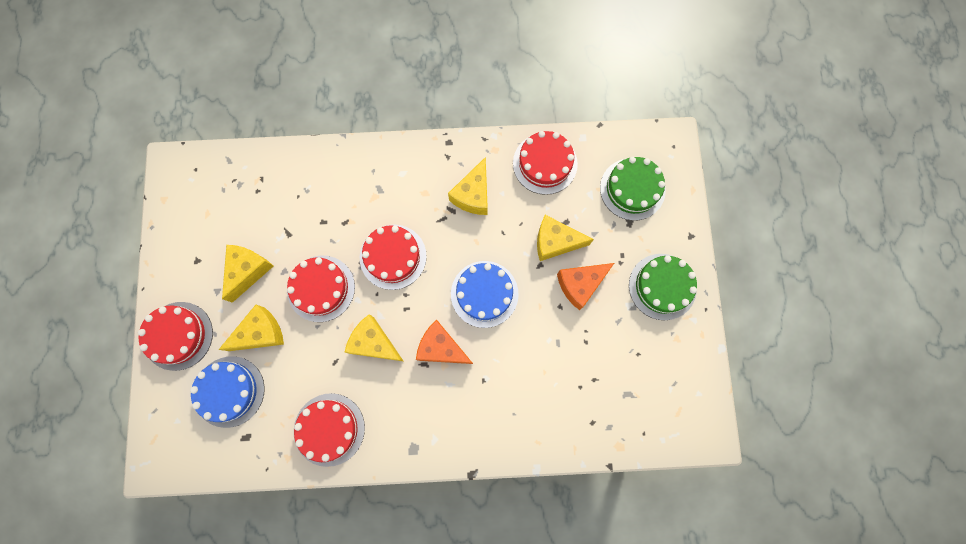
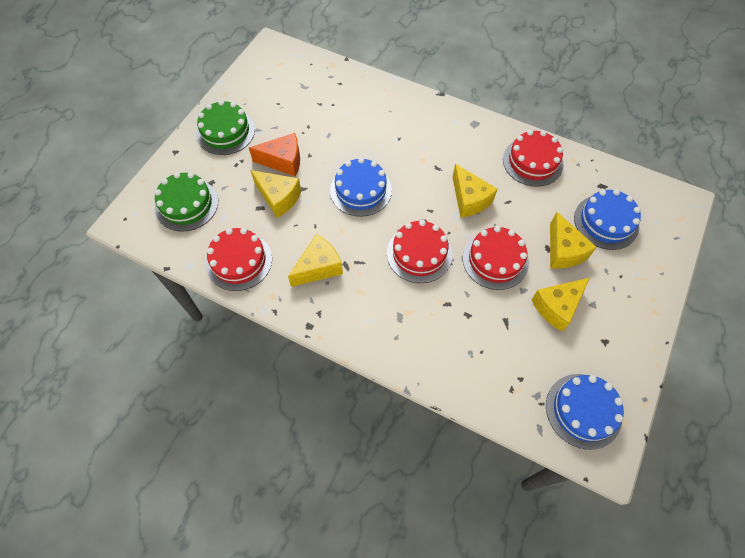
camera: 150 degrees left, 15 degrees down
(178, 336) = (641, 284): red cake -> none
(198, 192) = (583, 410): none -> blue cake
(261, 333) = (563, 251): yellow cheese -> yellow cheese turned 105 degrees counterclockwise
(441, 348) = (417, 172): orange cheese -> none

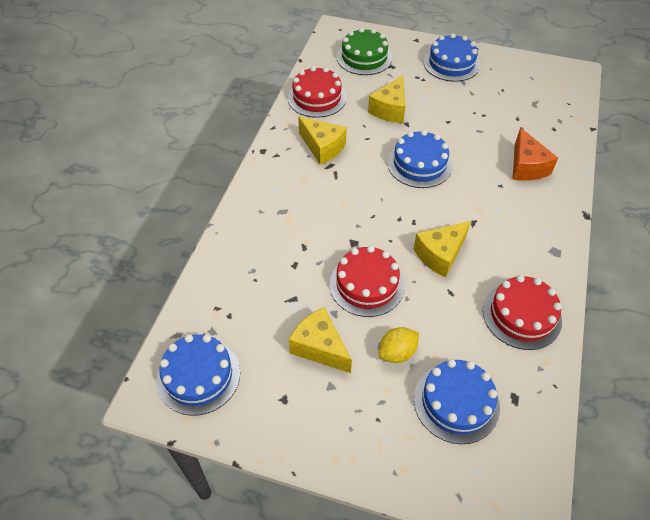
camera: 80 degrees right, 10 degrees down
(225, 132) = (451, 63): green cake -> blue cake
(283, 161) = (433, 105): orange cheese -> orange cheese (526, 167)
(419, 253) = (357, 218): red cake -> none
(563, 251) = (397, 353): yellow cheese -> yellow lemon

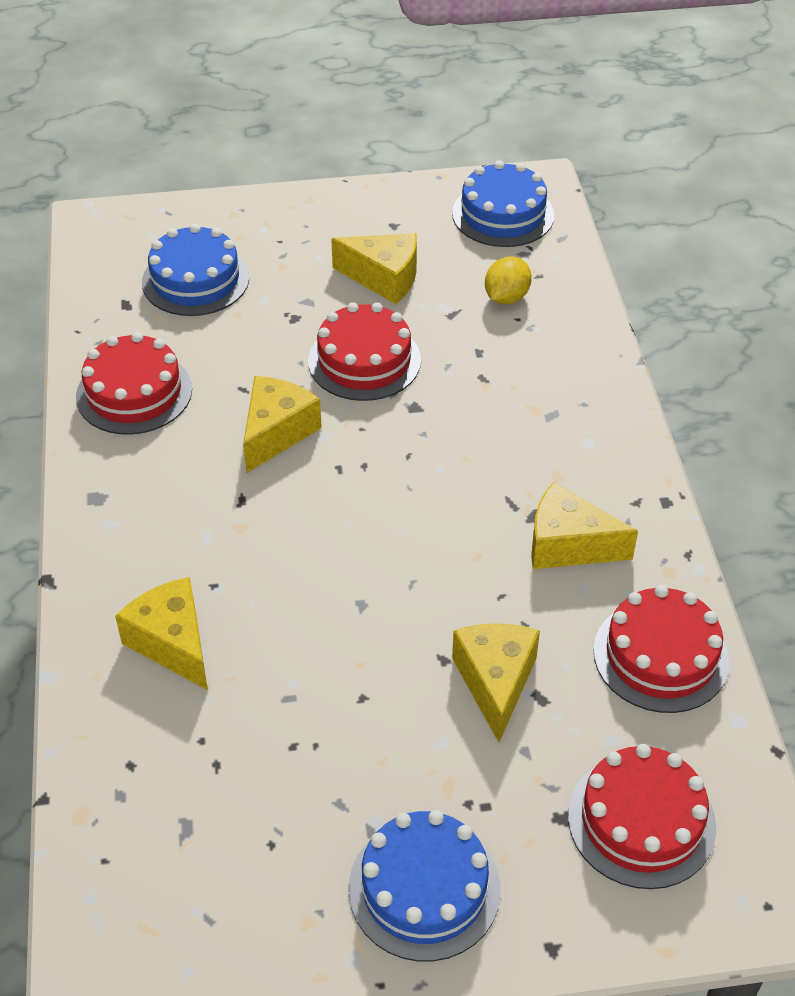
camera: 155 degrees right, 5 degrees down
(364, 57) = (641, 821): green cake -> red cake
(397, 353) = (286, 302): yellow lemon -> yellow lemon (506, 297)
(419, 164) = (376, 575): blue cake -> none
(526, 167) = (172, 643): orange cheese -> yellow cheese

